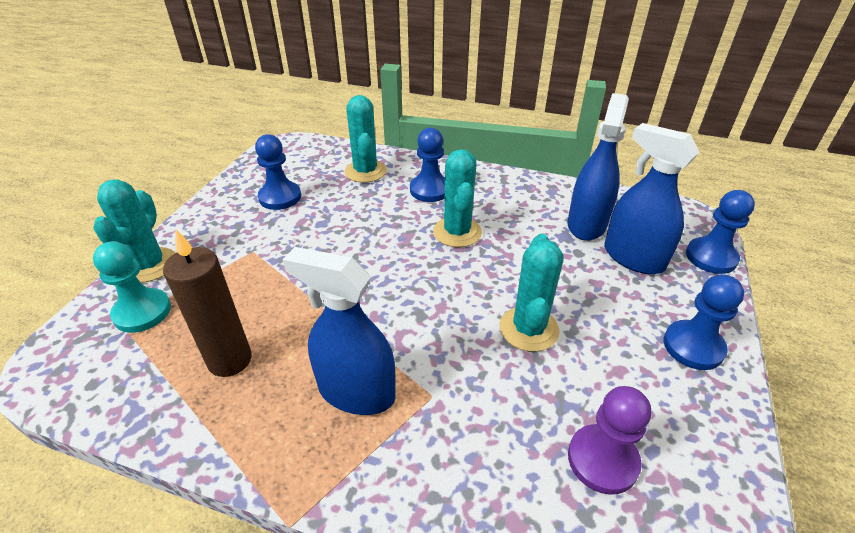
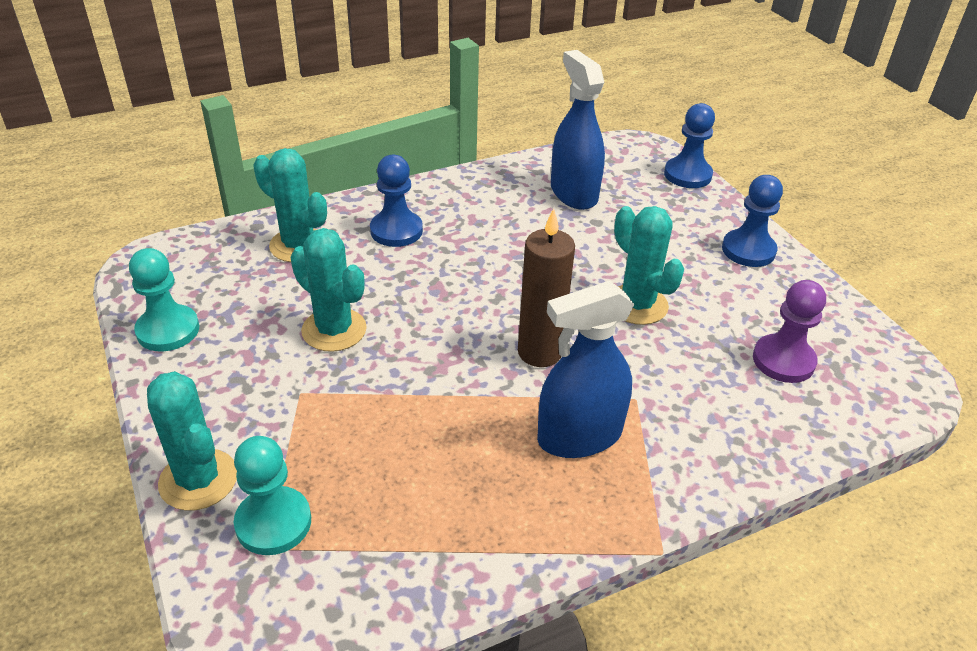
camera: 45 degrees left, 0 degrees up
(230, 360) = (438, 493): brown candle -> brown candle (539, 352)
(246, 182) = (168, 330): none -> turquoise pawn
(280, 197) = (240, 323): blue pawn -> none
(457, 232) = (478, 258): turquoise cactus -> turquoise cactus (334, 330)
(633, 258) = (639, 204): blue spray bottle -> none

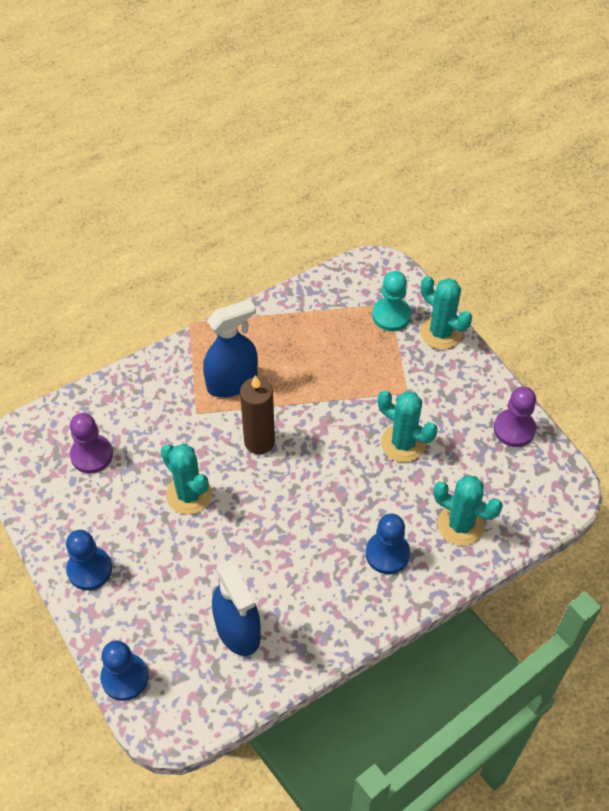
camera: 175 degrees right, 15 degrees up
(168, 330) = (514, 429): turquoise pawn -> purple pawn

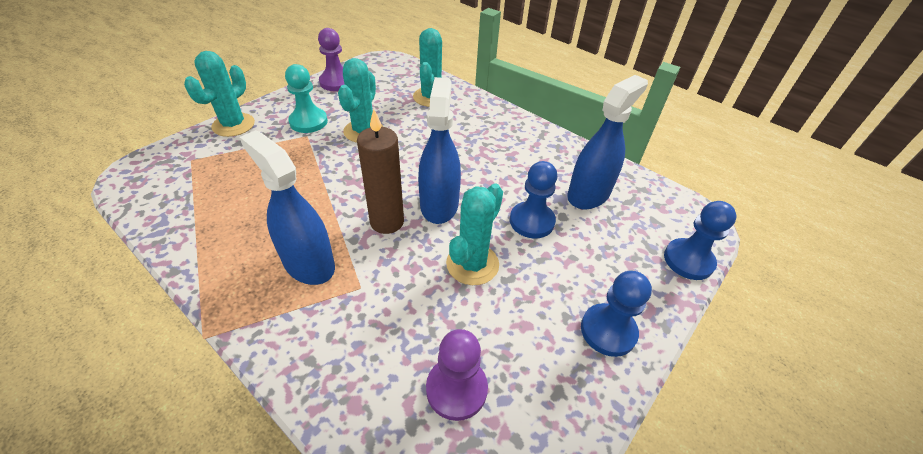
camera: 110 degrees left, 10 degrees down
(268, 487) = (439, 204): none -> blue spray bottle
(387, 553) = (472, 126): blue pawn -> blue pawn (531, 221)
(391, 315) = (208, 156): turquoise pawn -> turquoise pawn (308, 122)

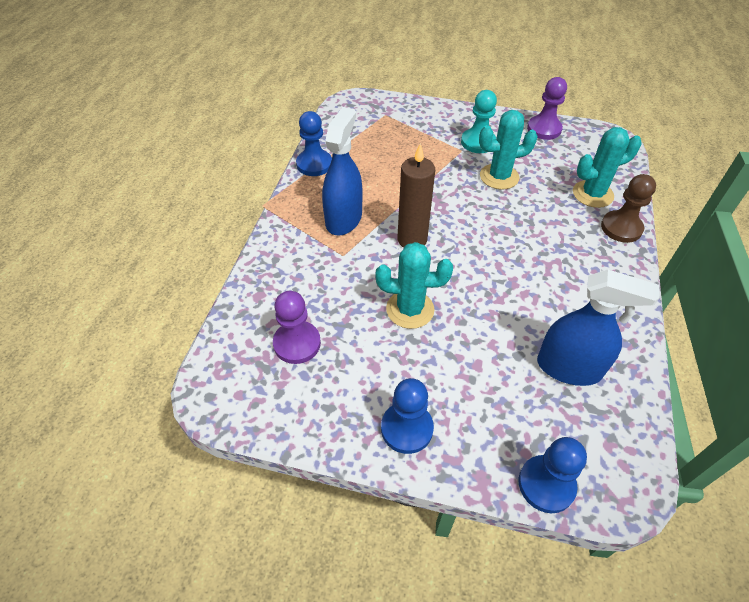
camera: 65 degrees right, 5 degrees up
(233, 125) = (436, 110): turquoise cactus -> none
(439, 204) = (456, 262): blue spray bottle -> none
(475, 102) = (621, 228): none -> brown pawn
(531, 221) = (491, 333): blue pawn -> blue pawn (314, 164)

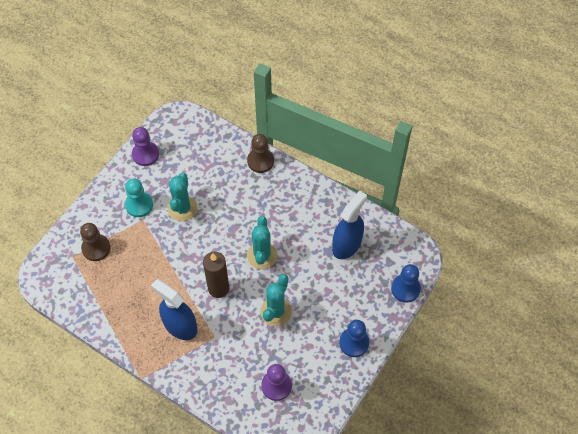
camera: 70 degrees left, 10 degrees up
(314, 164) = (110, 329): blue pawn -> none
(404, 127) = (96, 248): none -> brown pawn
(592, 194) = (225, 160): turquoise cactus -> turquoise cactus (262, 255)

